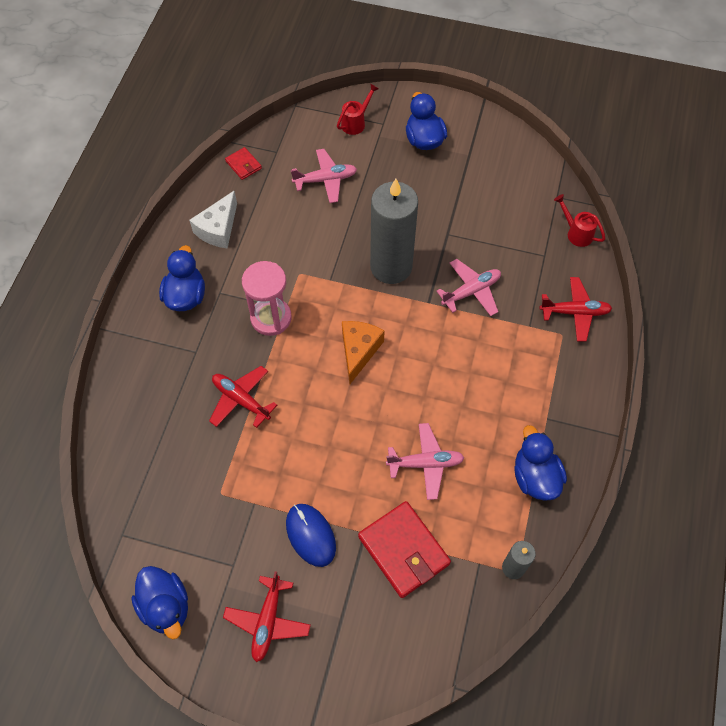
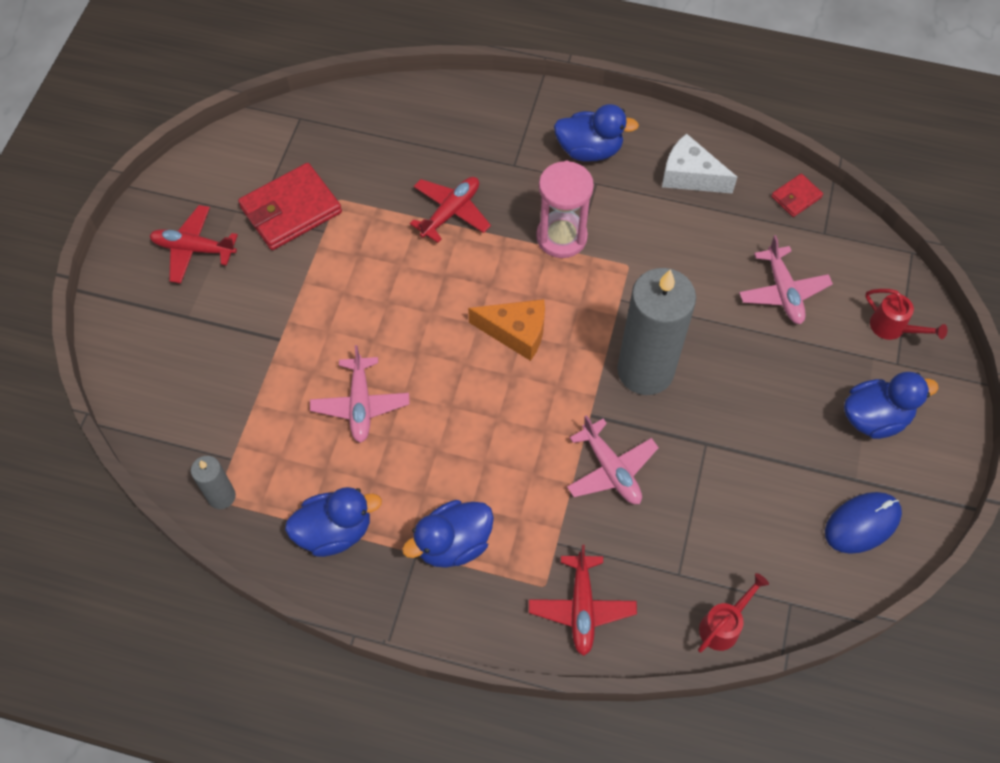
camera: 90 degrees right, 0 degrees up
(166, 606) = (221, 161): blue duck -> blue duck (453, 543)
(311, 535) = (282, 286): blue mouse -> blue mouse (862, 524)
(404, 550) = (255, 378): red wallet -> red wallet (291, 210)

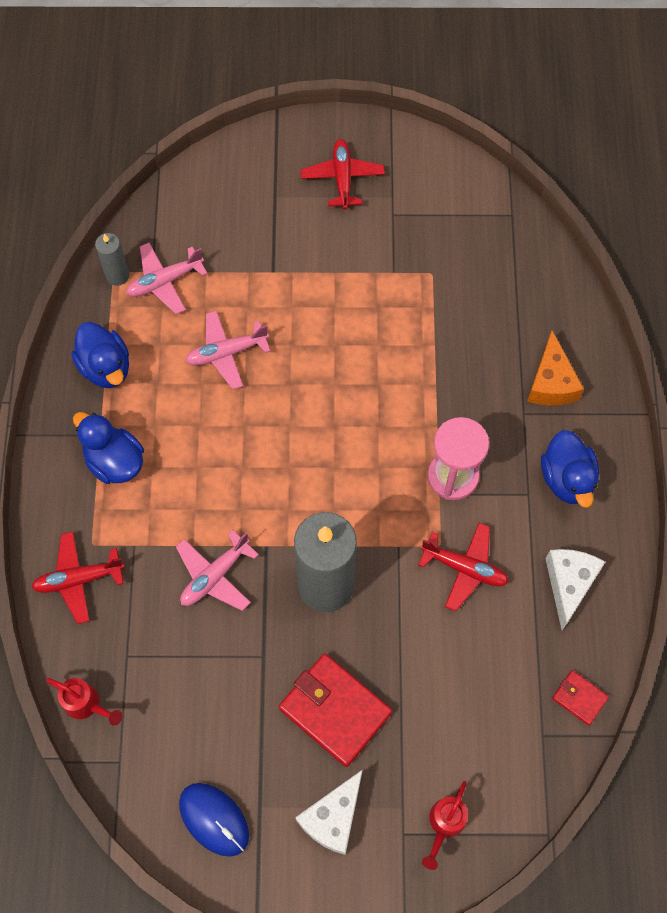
camera: 75 degrees right, 5 degrees up
(291, 210) = (407, 239): red wallet -> red wallet (335, 710)
(451, 212) = (449, 371): red plane -> red plane (464, 568)
(516, 332) = (334, 461): orange cheese -> orange cheese (551, 382)
(783, 292) = (455, 702): pink plane -> pink plane (165, 281)
(875, 418) = (333, 818): blue duck -> white cheese

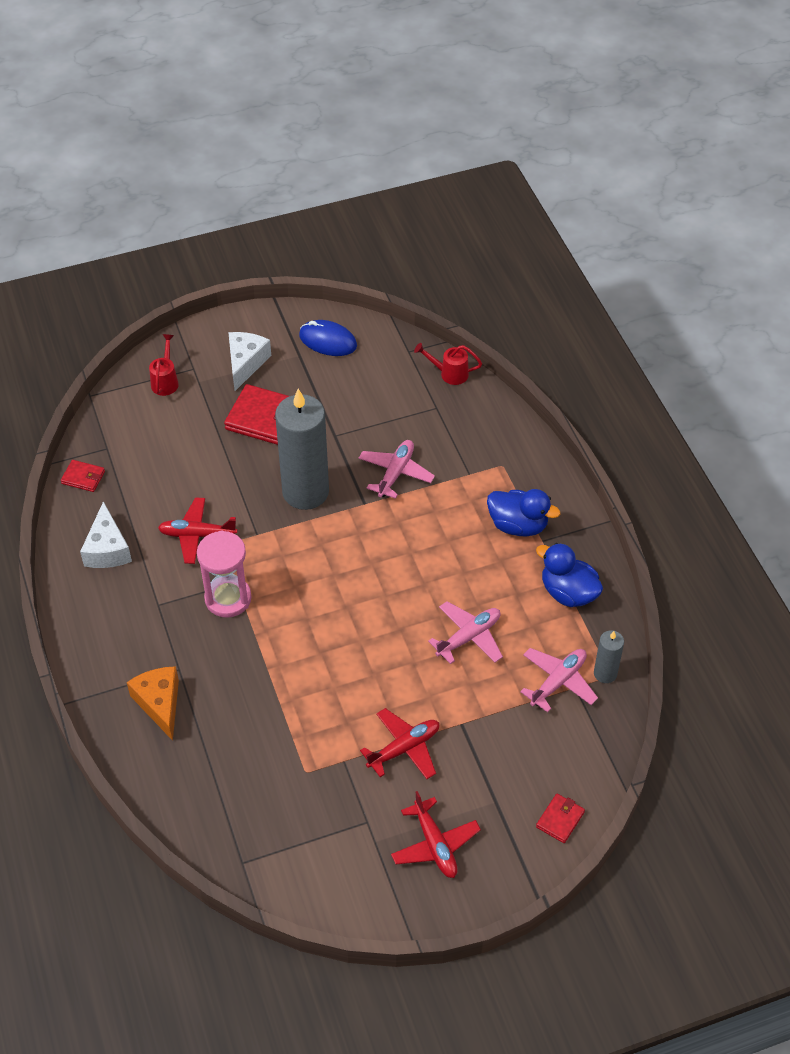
camera: 160 degrees right, 15 degrees down
(79, 579) = (499, 441): red plane -> red plane (404, 748)
(228, 165) = (560, 819): none -> red wallet
(567, 479) = (126, 626): blue duck -> none

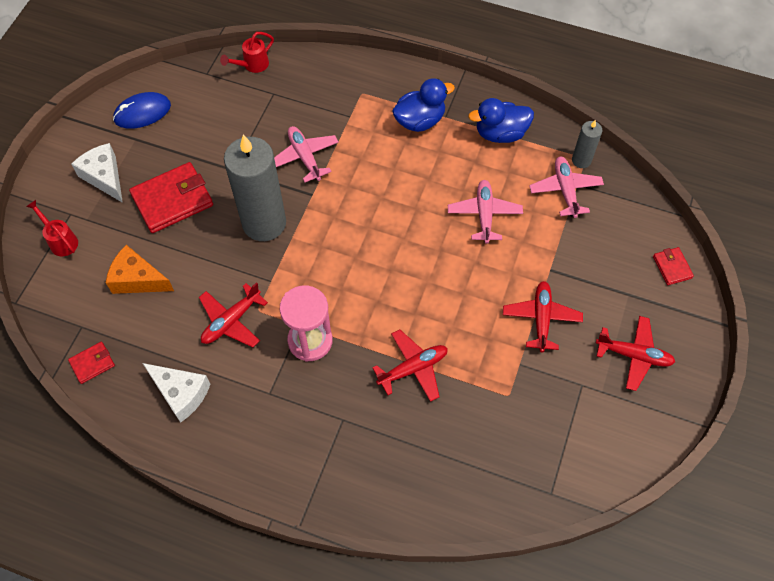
camera: 50 degrees left, 10 degrees up
(159, 703) = (362, 455): orange cheese -> orange cheese (138, 279)
(268, 686) = (413, 368): none -> red plane

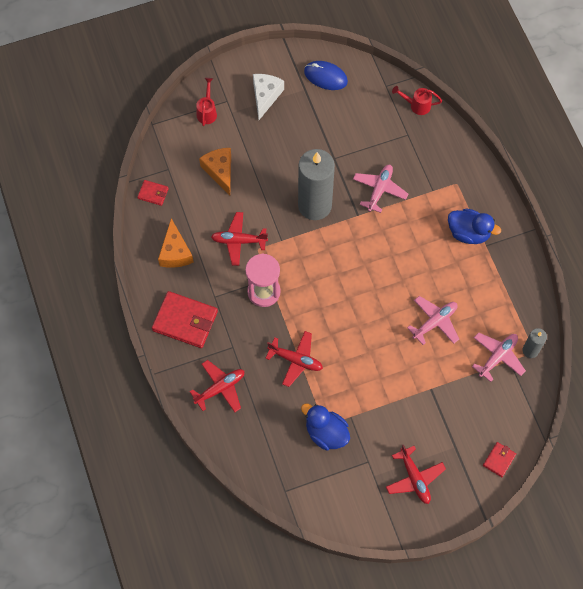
camera: 50 degrees right, 5 degrees up
(172, 200) = (284, 144): red wallet -> red wallet (185, 321)
(181, 393) = (175, 252): white cheese -> orange cheese
(500, 133) = (504, 287): blue duck -> blue duck (326, 433)
(541, 319) = (391, 407): red plane -> red plane (220, 388)

